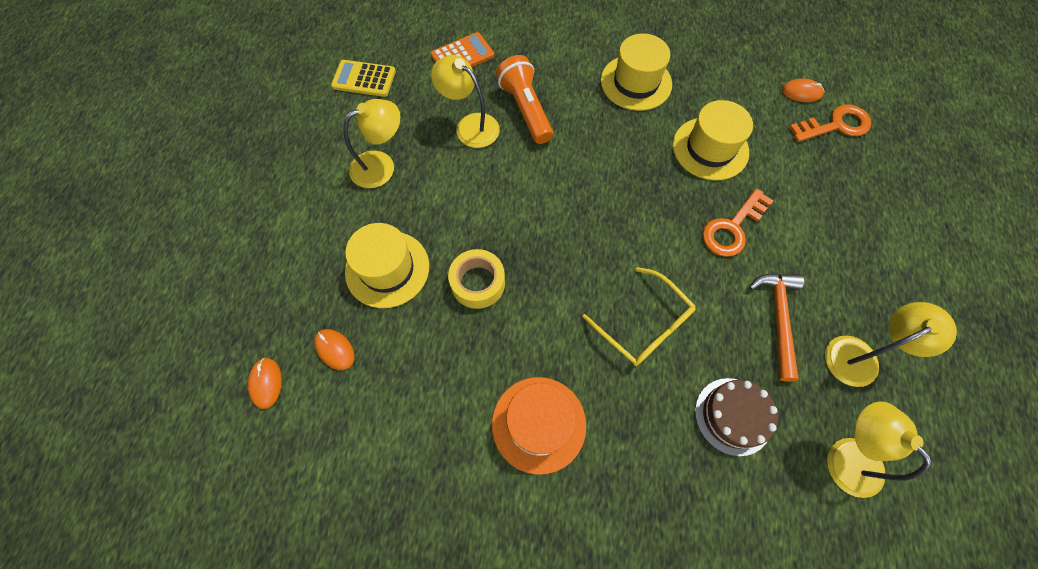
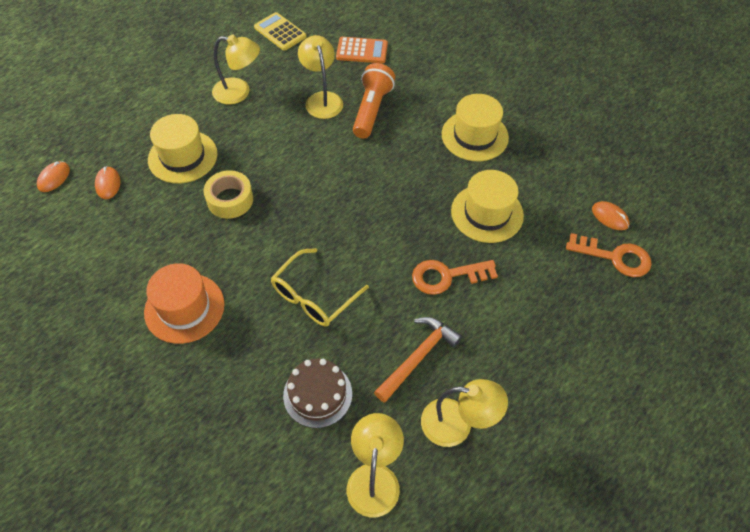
camera: 35 degrees right, 10 degrees down
(643, 324) = (314, 296): yellow glasses -> yellow glasses turned 45 degrees clockwise

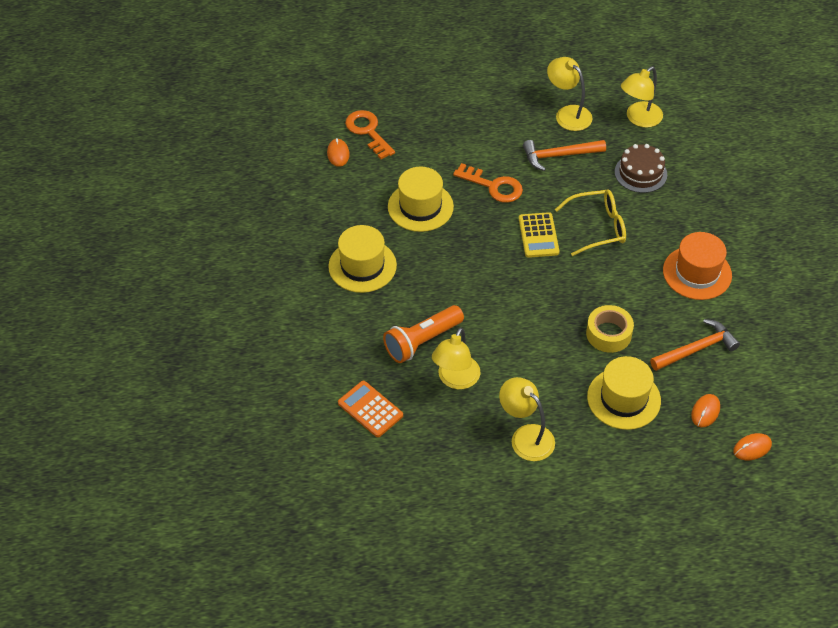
camera: 140 degrees left, 5 degrees down
(143, 231) = (696, 349): none -> orange hammer
(280, 32) = (428, 487): yellow calculator -> yellow calculator (538, 235)

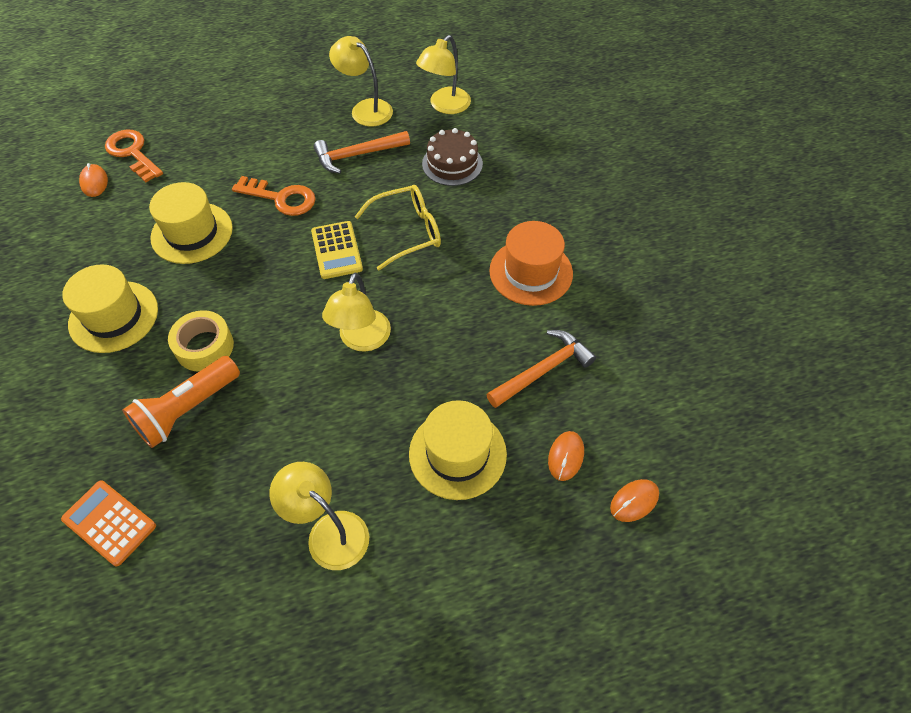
camera: 10 degrees left, 5 degrees up
(455, 380) = (231, 459): yellow lamp -> yellow lamp (361, 340)
(608, 334) = (431, 365): yellow tape -> yellow tape (204, 347)

